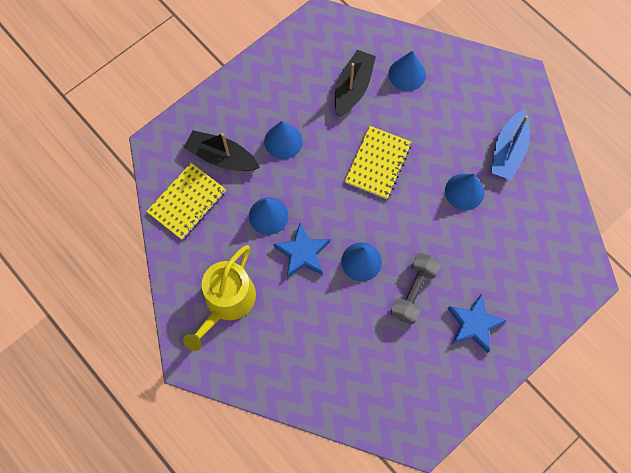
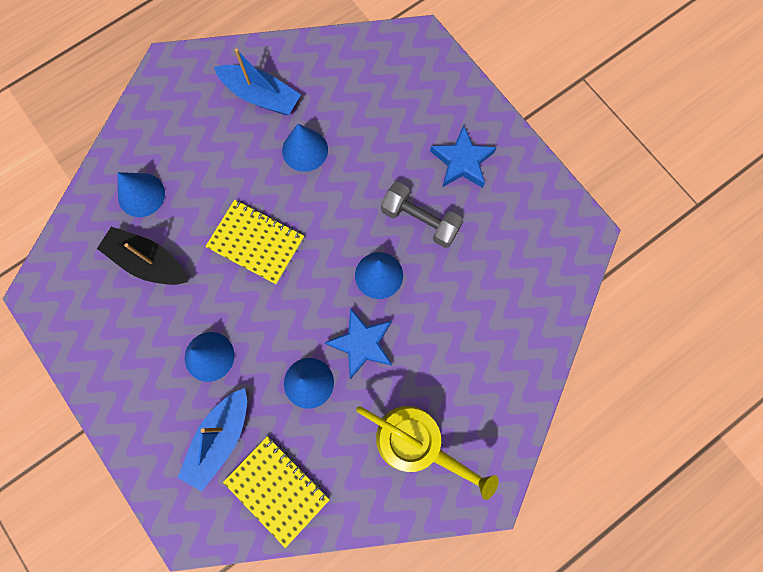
camera: 85 degrees left, 5 degrees up
(222, 157) = (220, 439): black boat -> blue boat

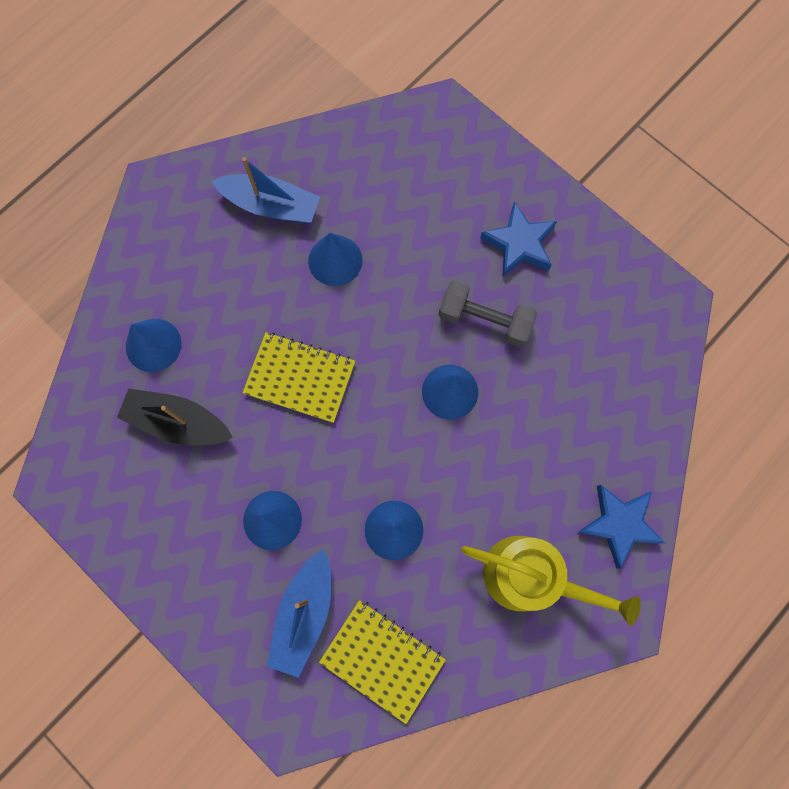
camera: 10 degrees left, 0 degrees up
(362, 344) = (446, 474): blue star -> blue star (619, 524)

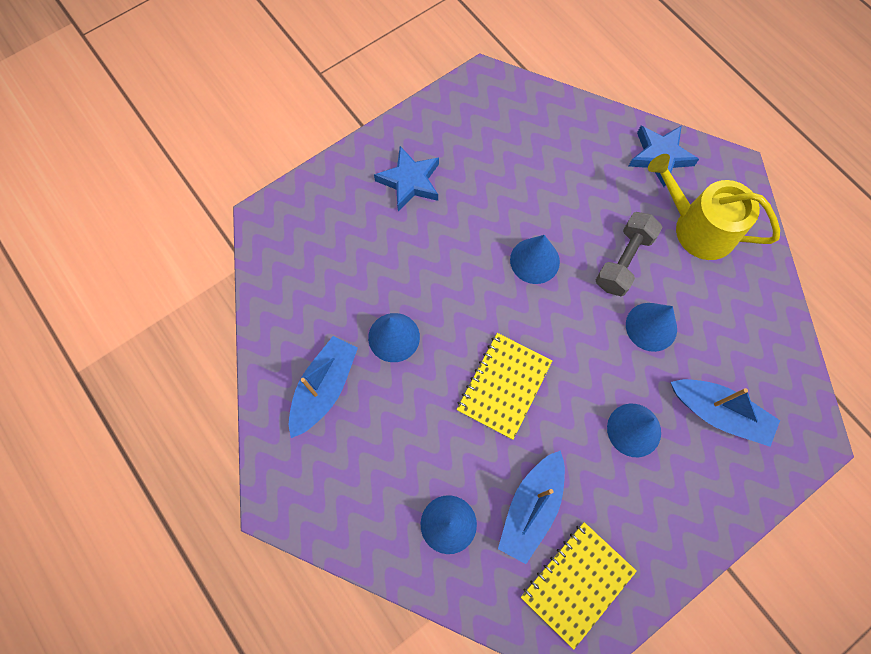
camera: 80 degrees left, 5 degrees down
(178, 422) = (531, 507): black boat -> blue boat
(382, 659) = (759, 353): yellow notebook -> yellow notebook (577, 583)
(484, 320) = (474, 221): grey dumbbell -> grey dumbbell (623, 261)
(531, 577) = (697, 227): yellow watering can -> yellow watering can turned 90 degrees counterclockwise

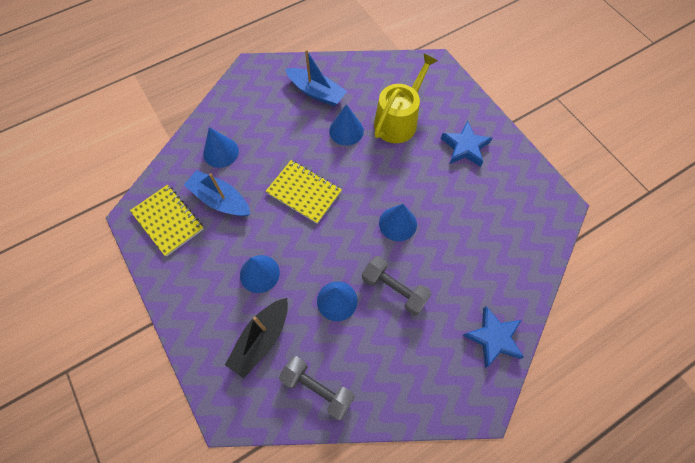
camera: 95 degrees right, 5 degrees down
(697, 227) = (422, 357): yellow watering can -> yellow watering can (398, 120)
(718, 413) = (261, 339): blue boat -> black boat
(759, 338) = (318, 388): none -> grey dumbbell

